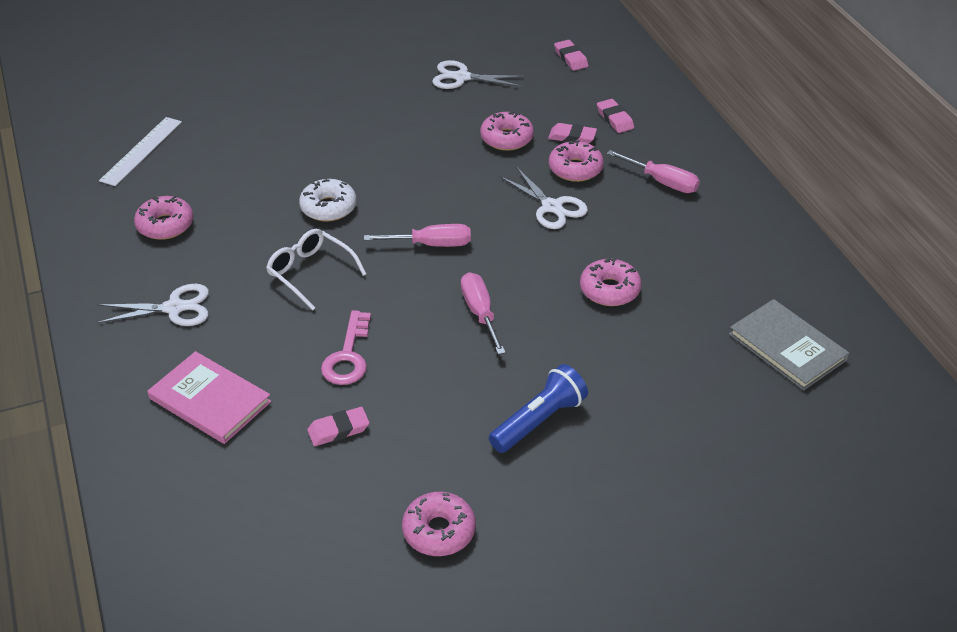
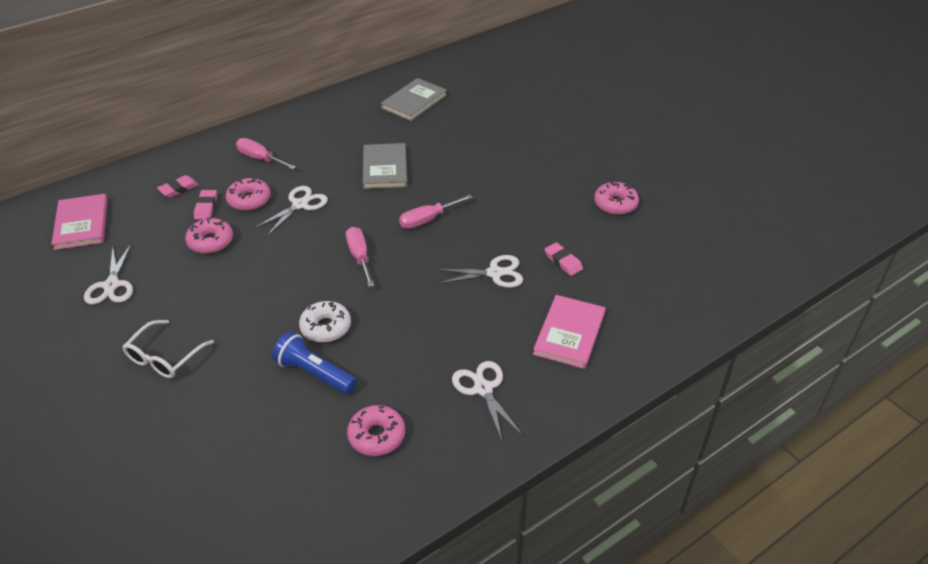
camera: 105 degrees left, 0 degrees up
(141, 151) = (257, 504): white ruler -> none
(310, 273) = (413, 316): white glasses -> white glasses (164, 357)
(348, 356) = (495, 273): pink key -> white scissors
(539, 421) = (514, 180): blue flashlight -> blue flashlight (314, 373)
(570, 58) = (81, 224): pink eraser -> pink book
(609, 290) = (385, 168): pink donut -> grey book
(662, 182) = (260, 159): pink screwdriver -> pink screwdriver turned 75 degrees counterclockwise

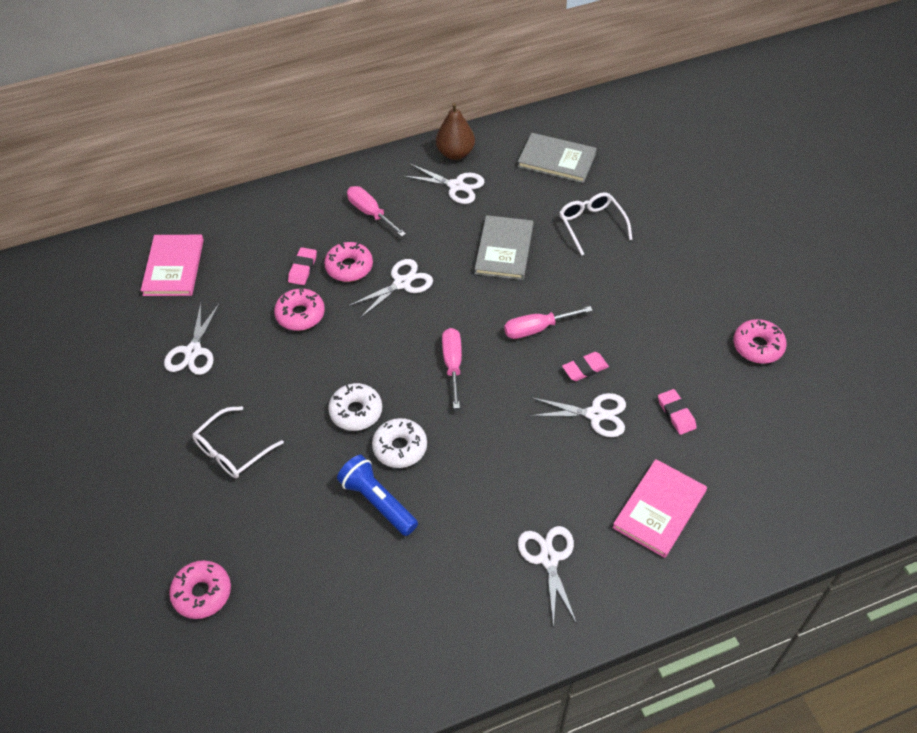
camera: 15 degrees right, 10 degrees up
(179, 189) = (278, 239): pink eraser -> pink eraser (585, 368)
(278, 307) = (356, 412): none -> white donut
(326, 108) = (455, 153): none -> brown pear
(332, 130) = (456, 186): none -> white scissors
(377, 436) = (426, 590): pink donut -> pink donut (202, 593)
(414, 102) = (556, 160): grey book -> grey book turned 60 degrees clockwise
(455, 141) = (591, 225): none -> white glasses

